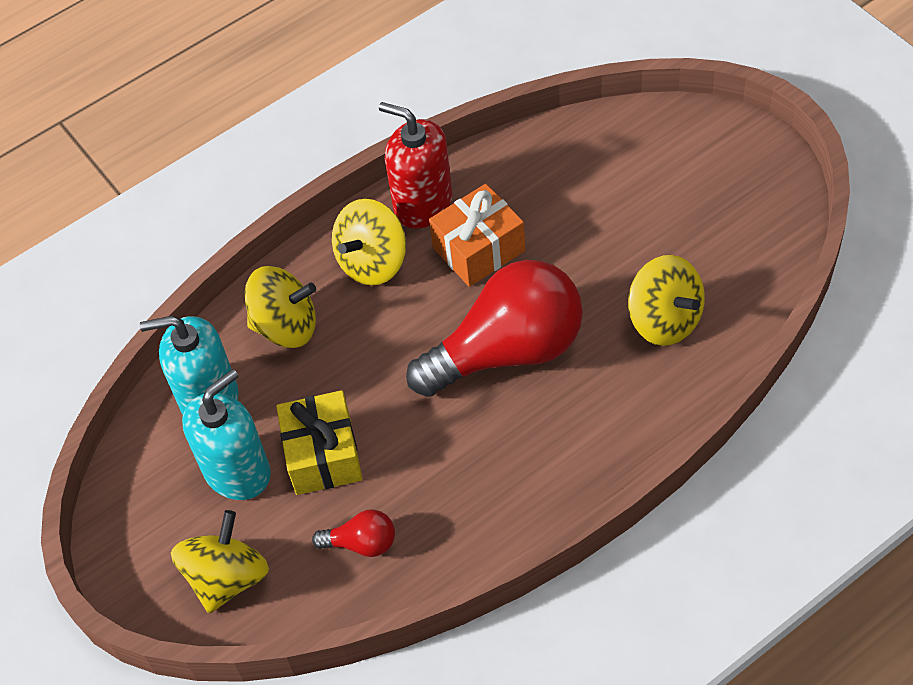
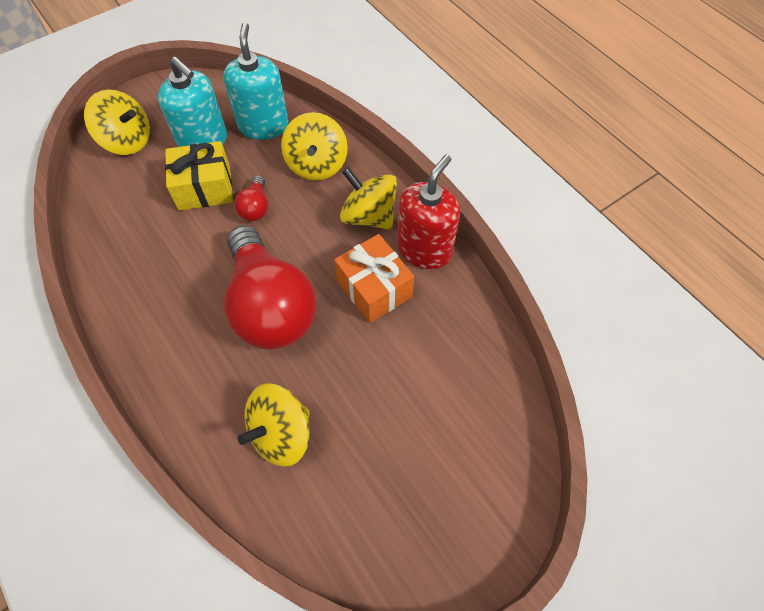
camera: 85 degrees right, 5 degrees up
(362, 543) = (129, 211): red light bulb -> red light bulb (255, 207)

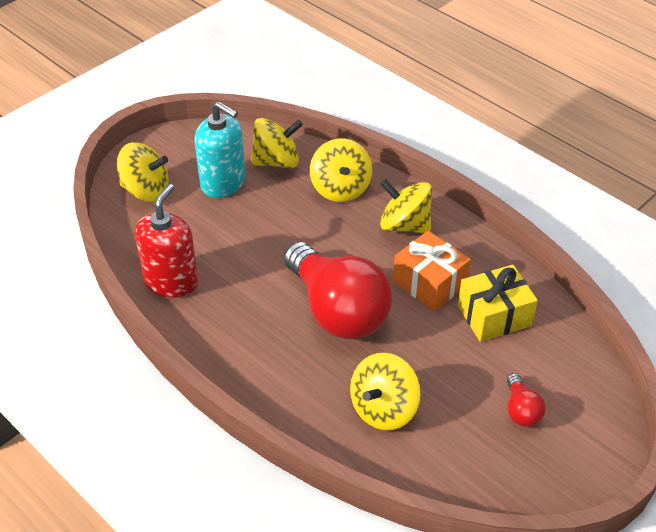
camera: 10 degrees left, 15 degrees down
(204, 188) = (238, 221): yellow gift -> yellow gift (494, 316)
(255, 207) = (294, 232): red light bulb -> red light bulb (521, 410)
(263, 125) = (277, 161): turquoise soap dispenser -> yellow spinning top
(424, 249) = (465, 246): red soap dispenser -> red soap dispenser (171, 281)

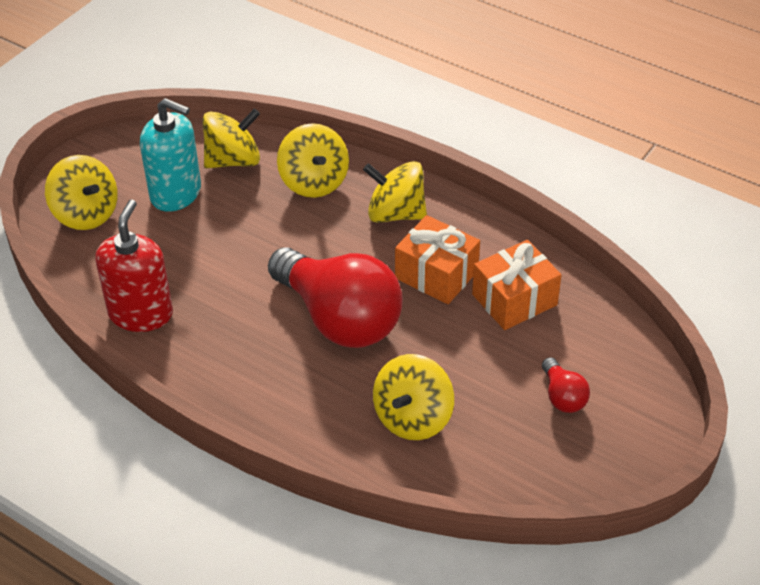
camera: 10 degrees left, 0 degrees up
(146, 190) = (86, 214): yellow spinning top -> yellow spinning top turned 45 degrees clockwise
(494, 316) = (514, 300): yellow gift -> orange gift

